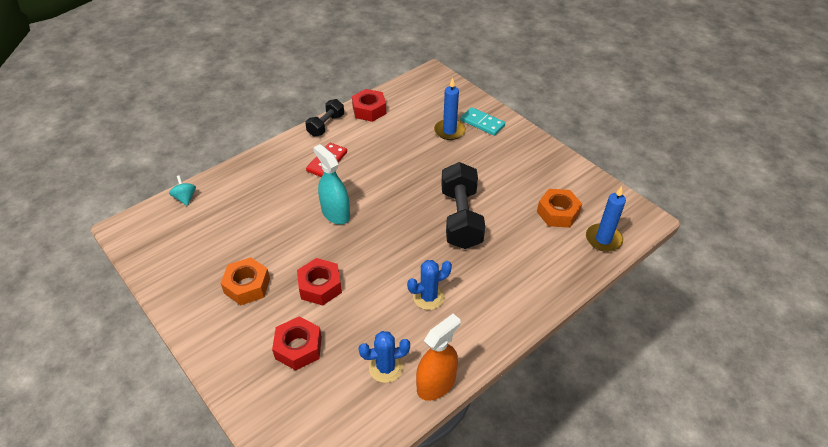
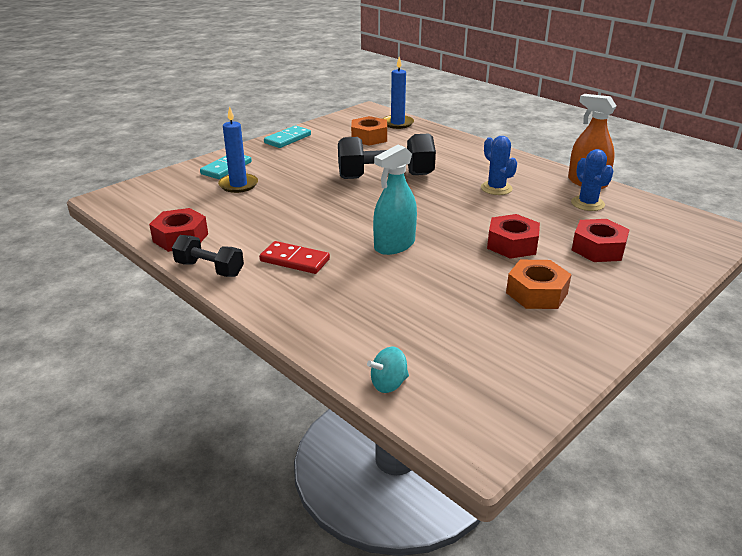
camera: 95 degrees left, 15 degrees down
(549, 156) = (287, 139): none -> turquoise domino

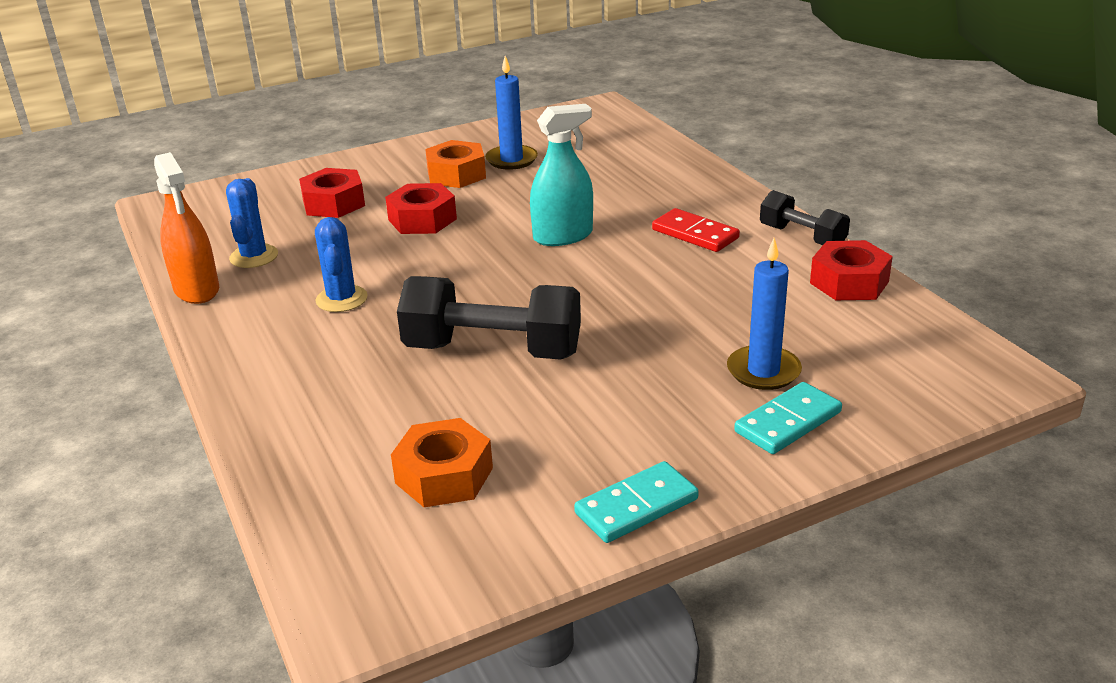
camera: 160 degrees left, 0 degrees up
(388, 384) = (644, 135): turquoise spinning top -> none
(397, 123) = (334, 525): blue candle -> blue candle (511, 160)

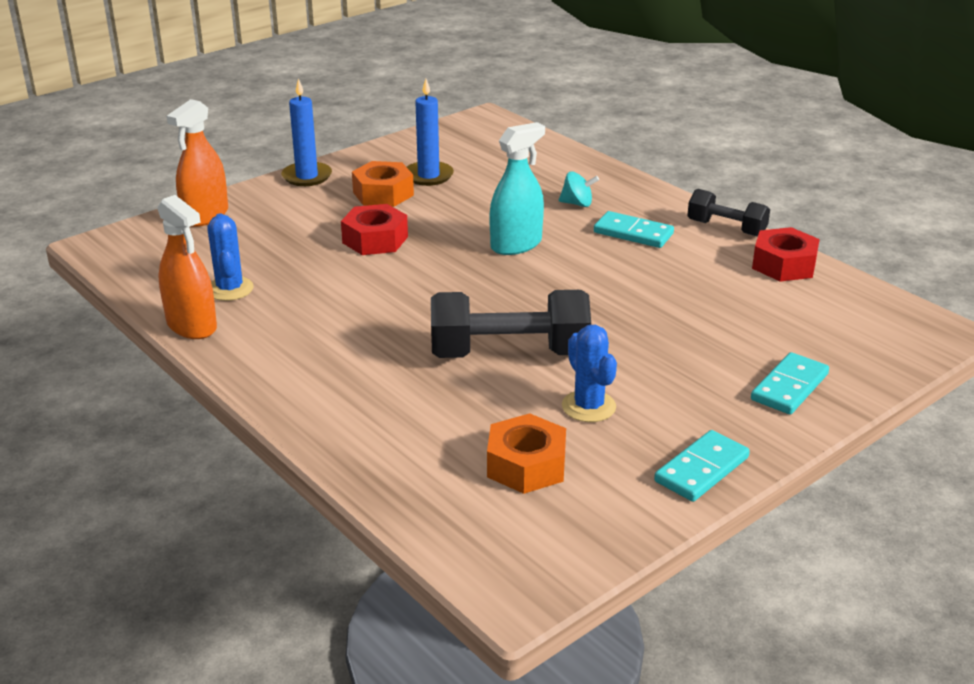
camera: 15 degrees left, 0 degrees up
(274, 183) = (205, 216): none -> orange spray bottle
(334, 203) = (278, 231): red nut -> none
(341, 299) = (341, 321): blue cactus -> blue cactus (588, 406)
(650, 199) = (577, 204): none -> turquoise spinning top
(695, 234) = (633, 233): red domino -> turquoise domino
(763, 371) = (749, 347): blue candle -> blue candle (307, 176)

